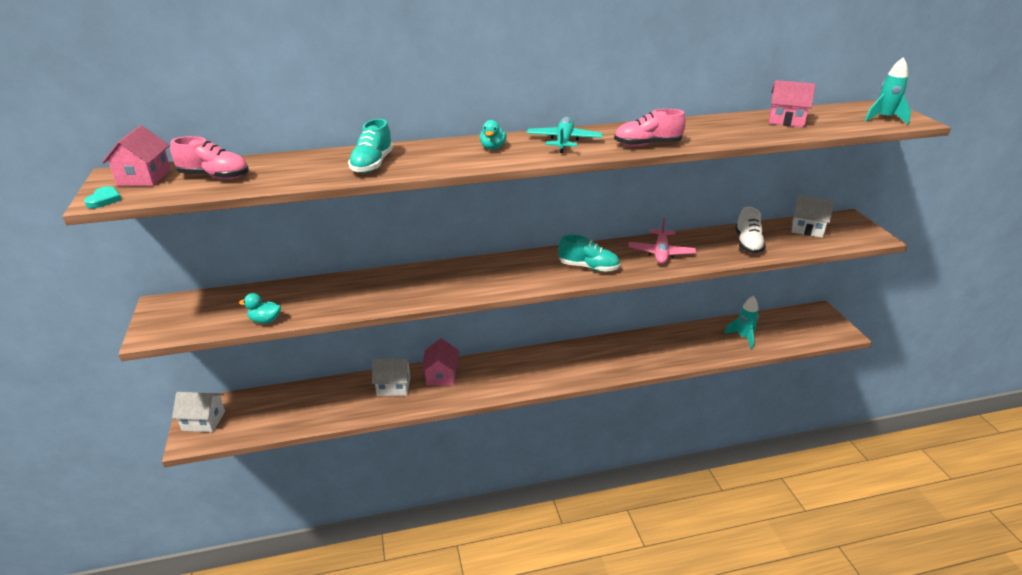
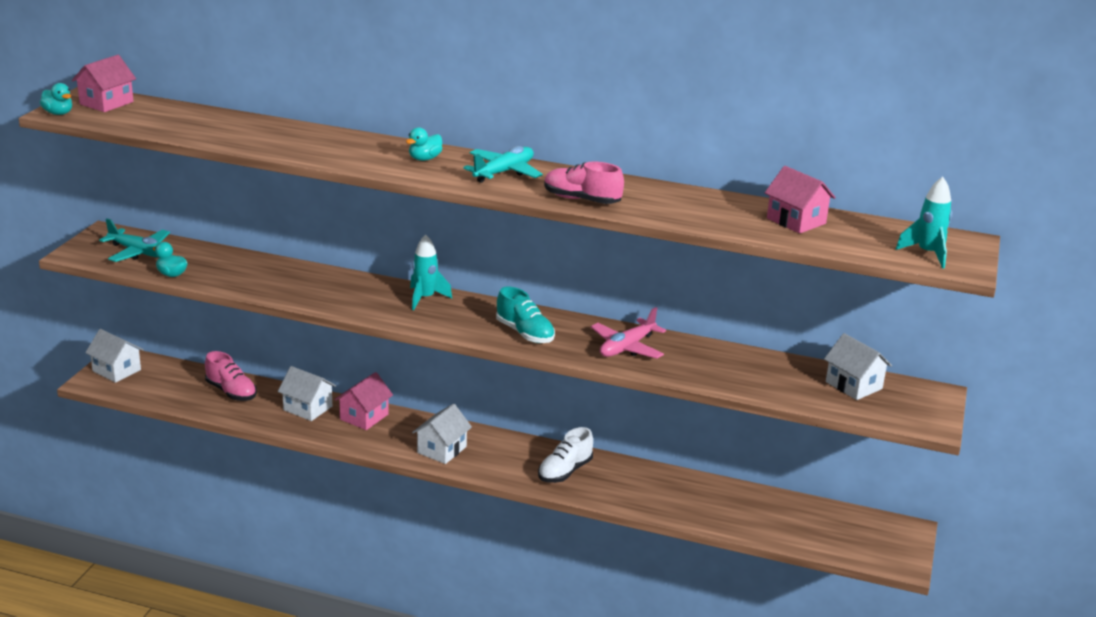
camera: 30 degrees right, 5 degrees down
(104, 200) = (58, 113): turquoise heart -> turquoise duck
(212, 311) = (139, 252): none -> turquoise plane
(214, 176) = (157, 117): pink shoe -> pink shoe (231, 392)
(372, 164) = (294, 143): turquoise shoe -> none
(520, 377) = (442, 450): none -> white house
(743, 337) = (755, 515): turquoise rocket -> turquoise rocket (425, 298)
(748, 244) = (747, 374): white shoe -> white shoe (565, 471)

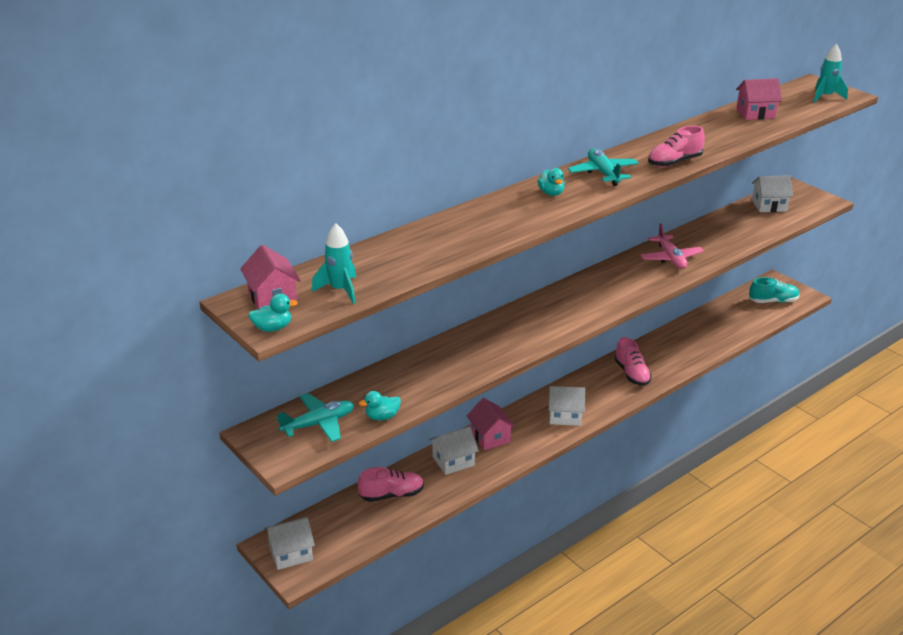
camera: 55 degrees left, 5 degrees up
(425, 298) = (535, 310): turquoise rocket -> turquoise rocket (340, 290)
(442, 450) = (565, 416): white house -> white house turned 60 degrees counterclockwise
(525, 333) = (622, 287): turquoise shoe -> turquoise shoe (773, 301)
(565, 471) = (631, 374): white shoe -> pink shoe

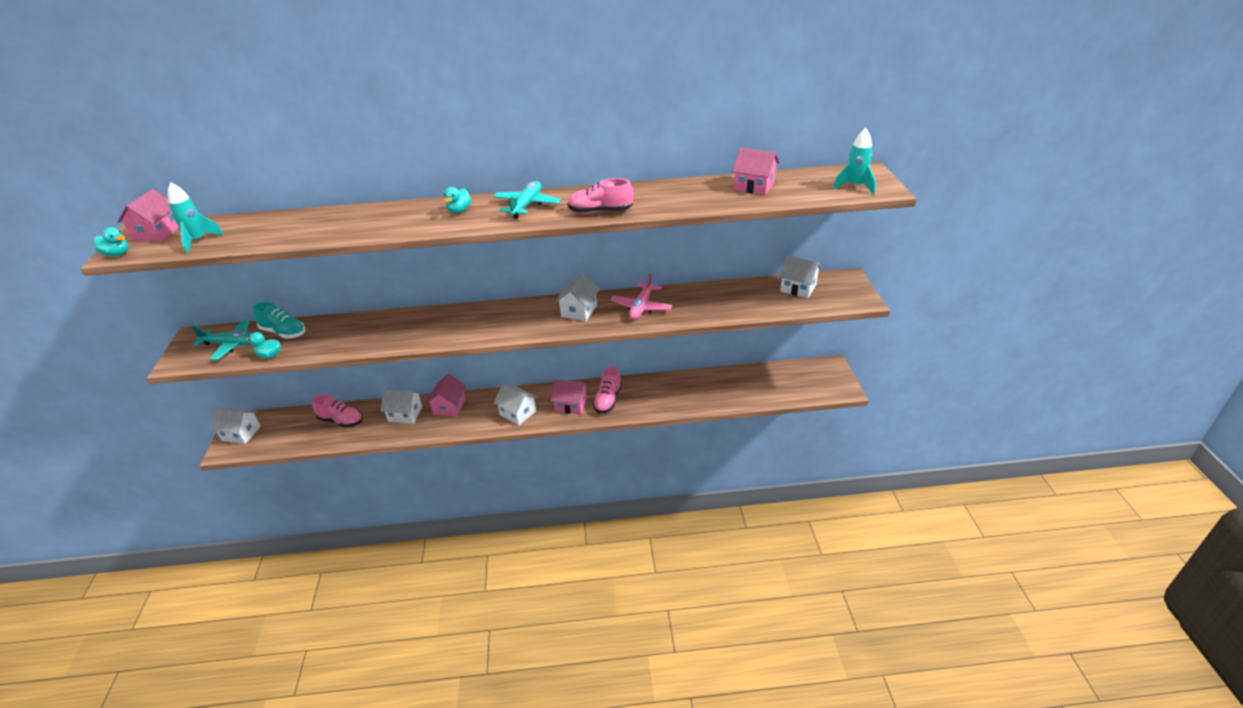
camera: 35 degrees right, 5 degrees up
(604, 390) = (571, 405): none -> pink house
(623, 278) = (579, 311): none -> white house
(773, 301) = (806, 383): turquoise shoe -> turquoise shoe (283, 332)

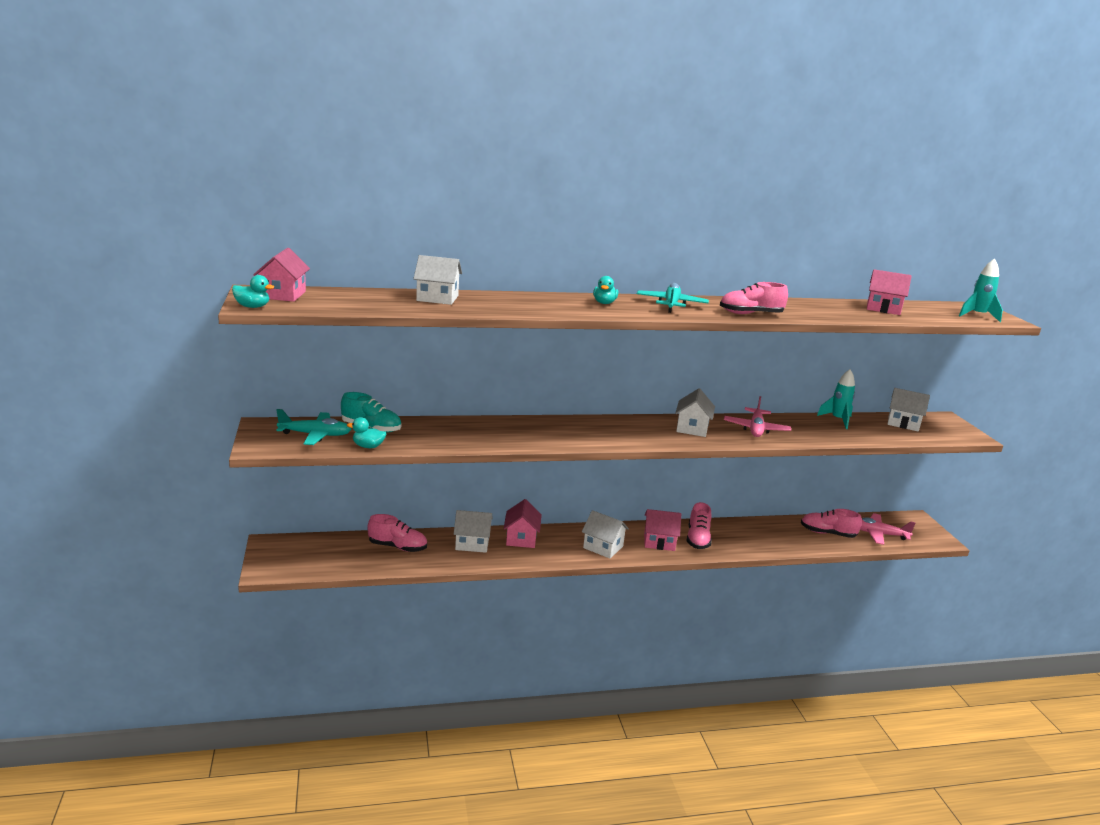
camera: 10 degrees left, 15 degrees down
(198, 241) = (337, 304): turquoise rocket -> turquoise rocket (837, 420)
(241, 433) = (278, 555): white house -> white house (437, 298)
(734, 387) = (827, 533): none -> pink shoe
(784, 386) = (878, 534): none -> pink plane

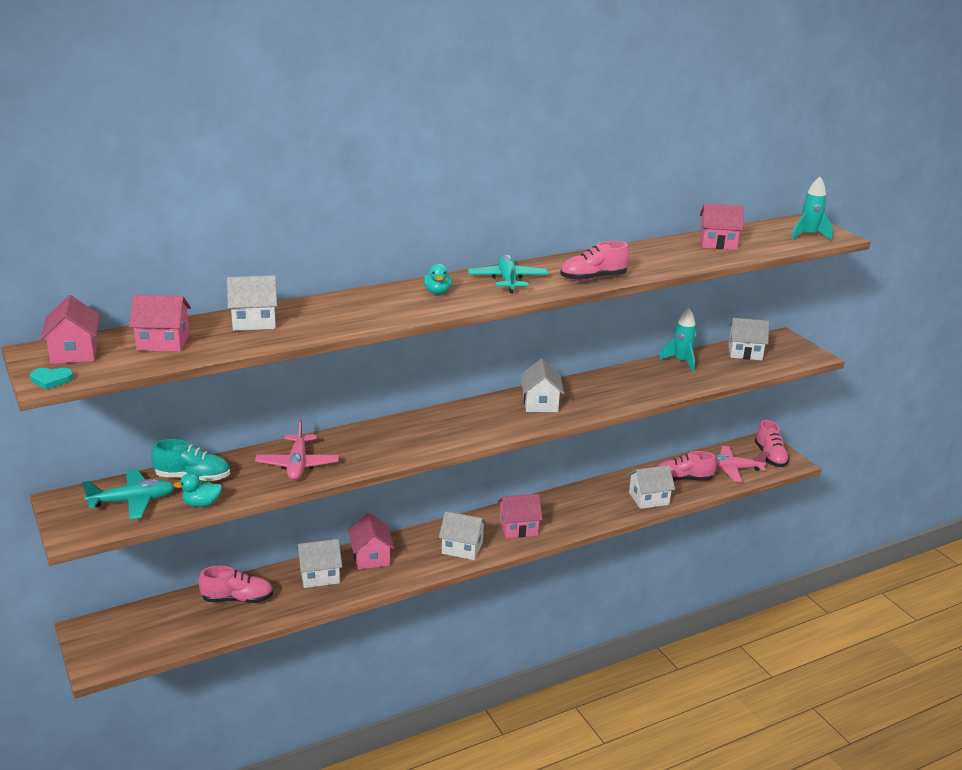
camera: 15 degrees left, 5 degrees up
(252, 307) = (51, 380): turquoise duck -> turquoise heart
(356, 299) = (163, 342): none -> pink house
(697, 539) = (556, 515): pink shoe -> pink shoe (770, 456)
(756, 429) = (604, 391): pink plane -> pink plane (297, 464)
(789, 542) = (648, 498): none -> white house

